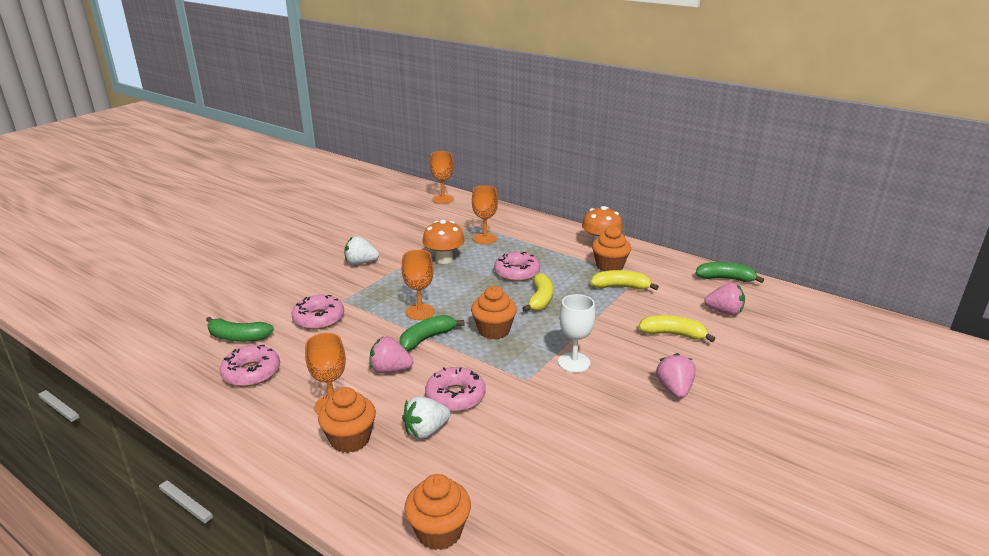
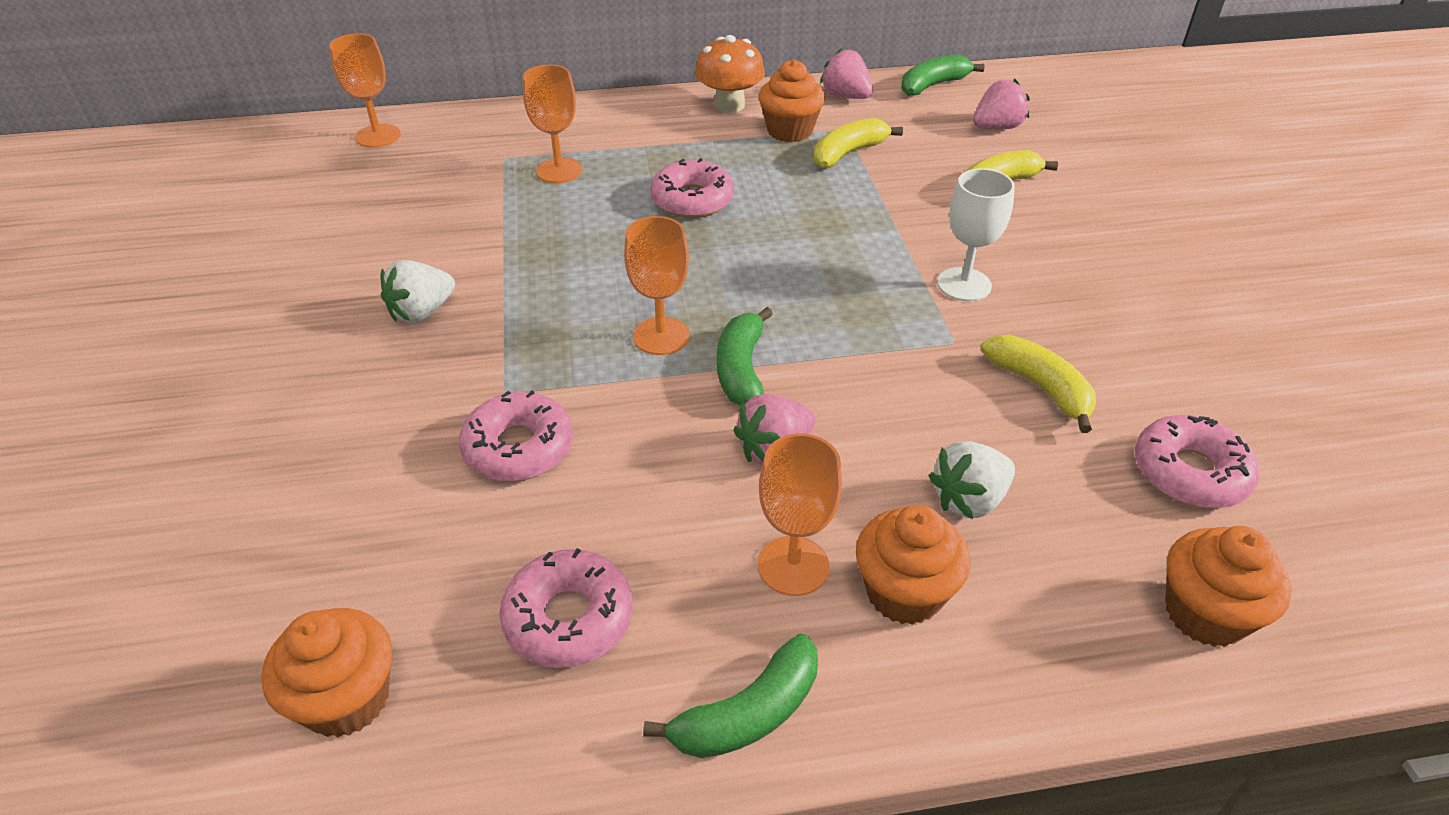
camera: 45 degrees left, 15 degrees up
(238, 337) = (427, 579): green banana -> green banana (748, 713)
(426, 431) = (969, 500): white strawberry -> white strawberry turned 45 degrees clockwise
(444, 259) = (553, 234): orange mushroom -> none
(455, 396) = (919, 425): pink donut -> pink donut (1189, 472)
(493, 330) = (805, 301): orange cupcake -> orange cupcake (347, 699)
(540, 299) = (786, 222): yellow banana -> yellow banana (1040, 387)
(674, 389) = (1104, 251): pink strawberry -> pink strawberry (845, 96)

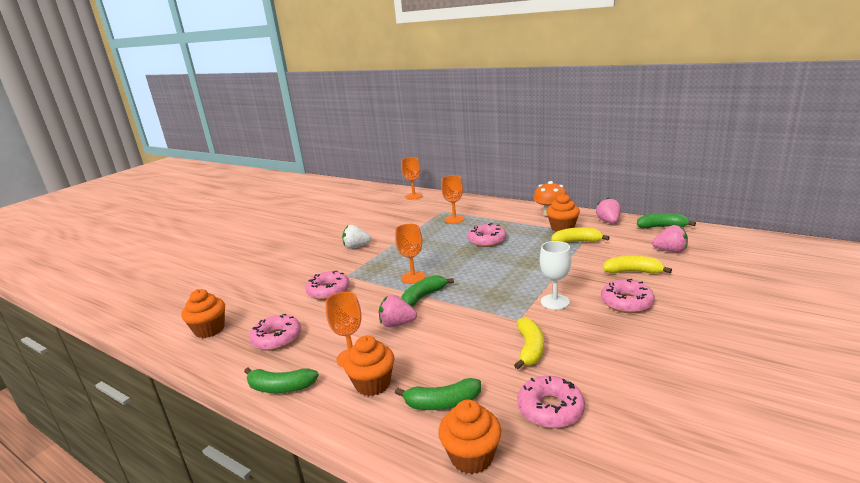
camera: 45 degrees right, 20 degrees down
(969, 500) = (439, 370): white strawberry -> none
(1053, 555) = (442, 403): none -> green banana
(1055, 244) = (626, 302): none -> pink donut

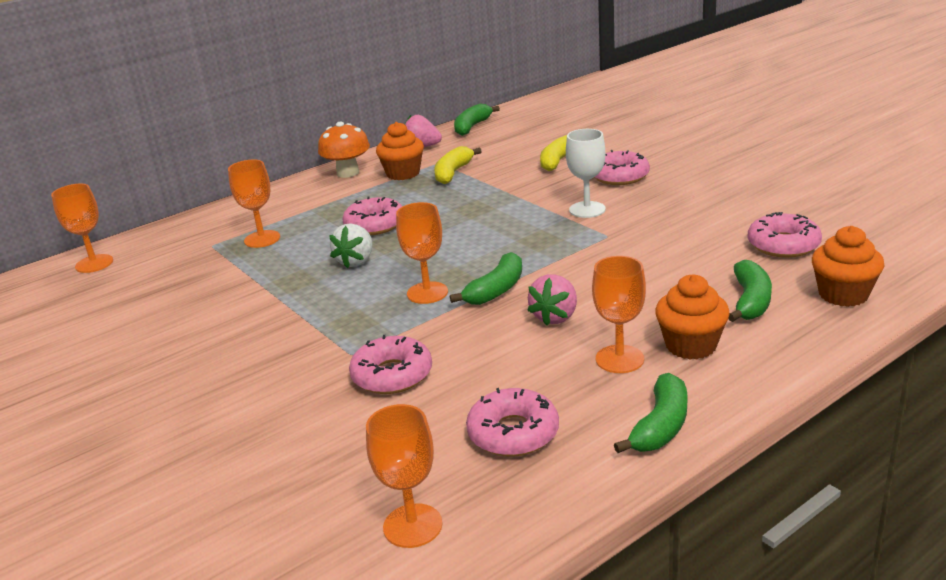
camera: 70 degrees left, 5 degrees up
(209, 329) = (412, 526): orange cupcake -> orange goblet
(356, 247) = (244, 338): white strawberry -> white strawberry (356, 261)
(423, 297) = (496, 290): green banana -> green banana turned 120 degrees counterclockwise
(530, 349) = (674, 238): yellow banana -> none
(670, 251) = (532, 135): pink strawberry -> none

